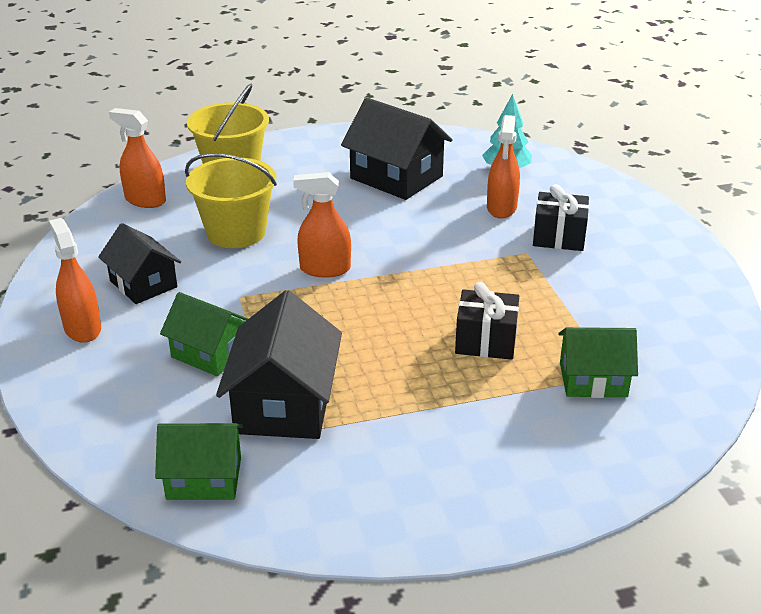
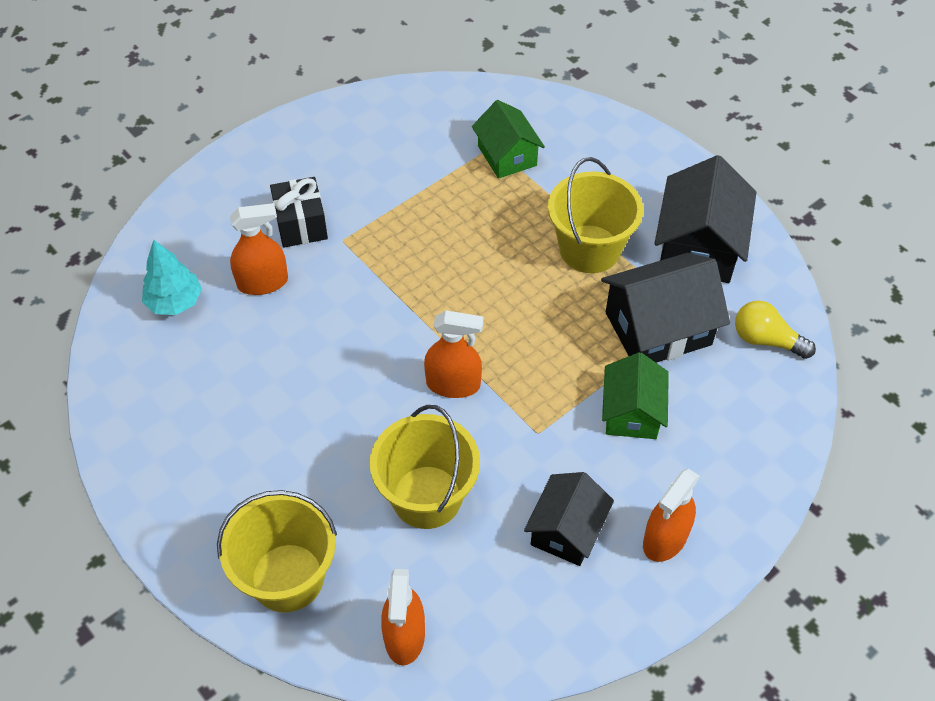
camera: 115 degrees left, 20 degrees up
(204, 478) = (766, 340): green house -> yellow light bulb
(325, 269) = (453, 384): orange spray bottle -> orange spray bottle turned 60 degrees counterclockwise
(396, 177) = (233, 396): black house -> black house (698, 246)
(420, 394) = (589, 249): none -> yellow bucket
(486, 341) = (497, 230): black gift -> none

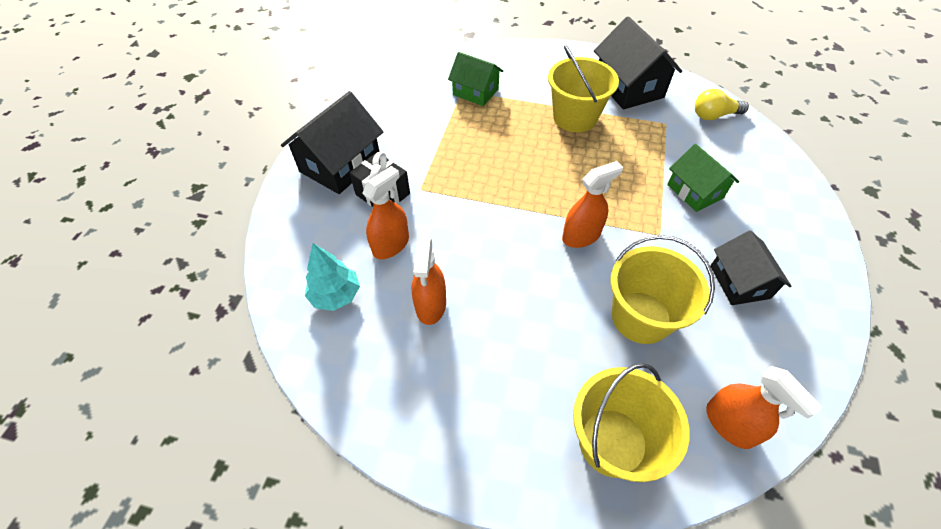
camera: 35 degrees left, 0 degrees up
(658, 328) = (656, 139): black house -> black house (340, 164)
(665, 539) = (792, 251): orange spray bottle -> orange spray bottle (431, 305)

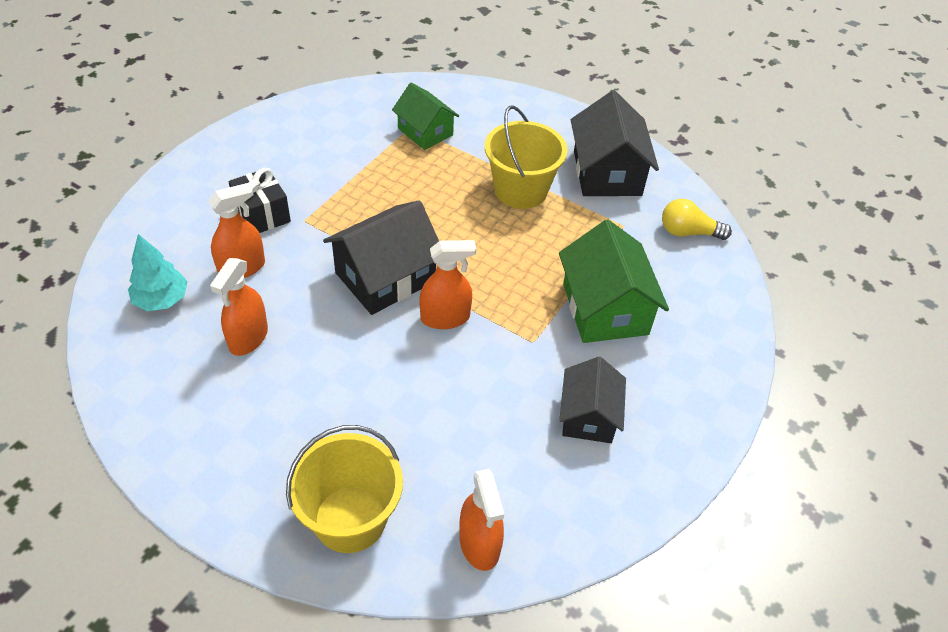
camera: 15 degrees right, 5 degrees down
(340, 164) = (236, 171): black house -> black house (385, 277)
(641, 317) = (455, 416): yellow bucket -> none
(695, 191) = (605, 309): green house -> green house, size x1.54

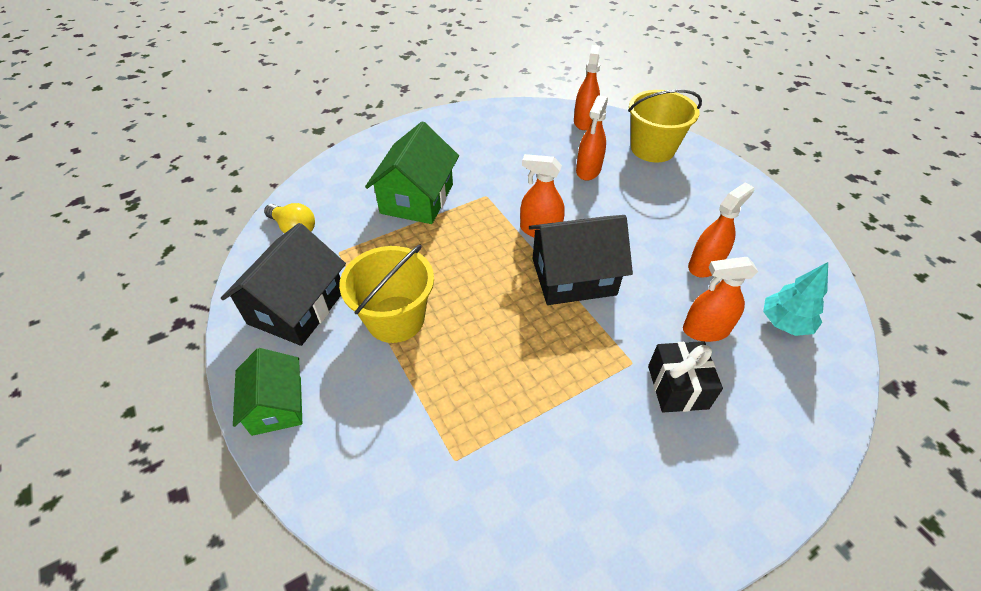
camera: 150 degrees left, 0 degrees up
(425, 132) = (442, 443): green house -> green house (277, 405)
(429, 433) = (588, 170): none -> orange spray bottle
(588, 416) = (483, 149): black house -> none

